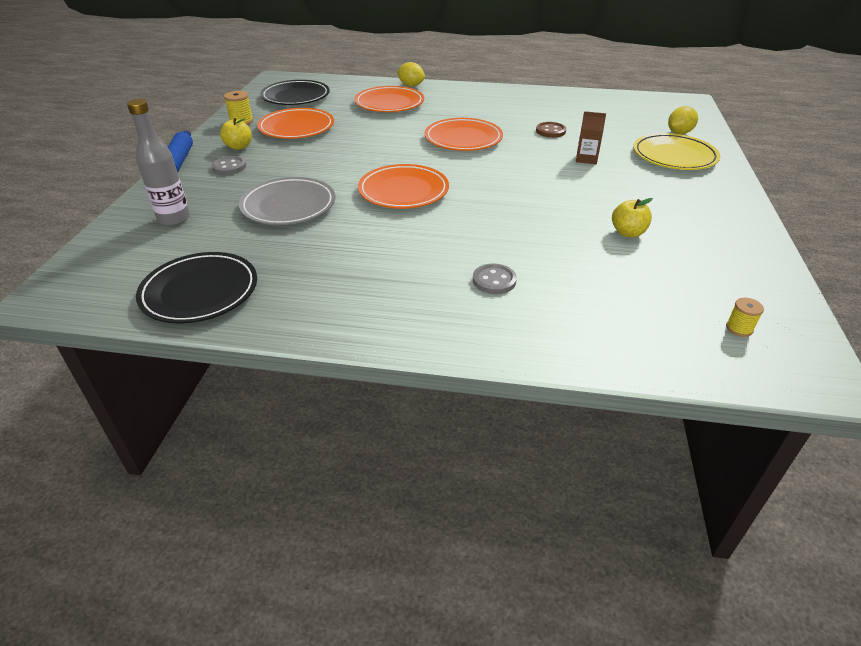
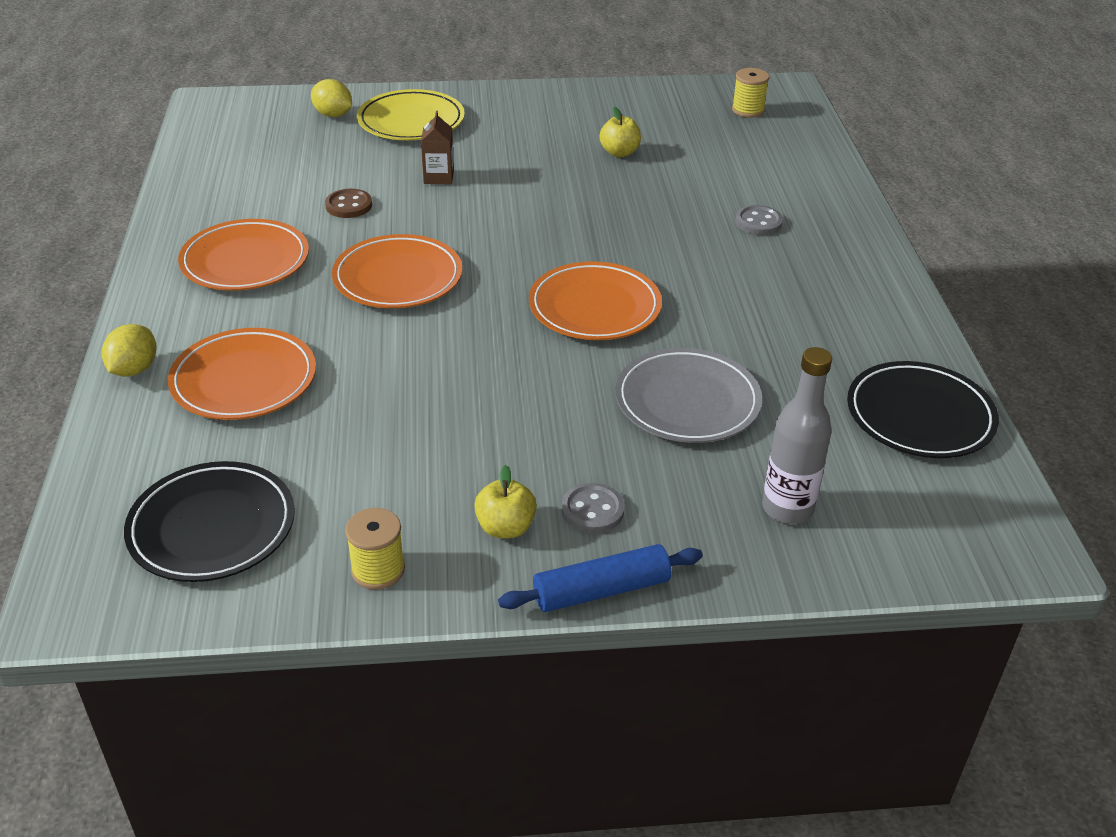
camera: 105 degrees left, 0 degrees up
(296, 128) = (394, 475): orange plate -> orange plate (245, 261)
(739, 328) = (748, 110): yellow spool -> yellow spool, size x1.51

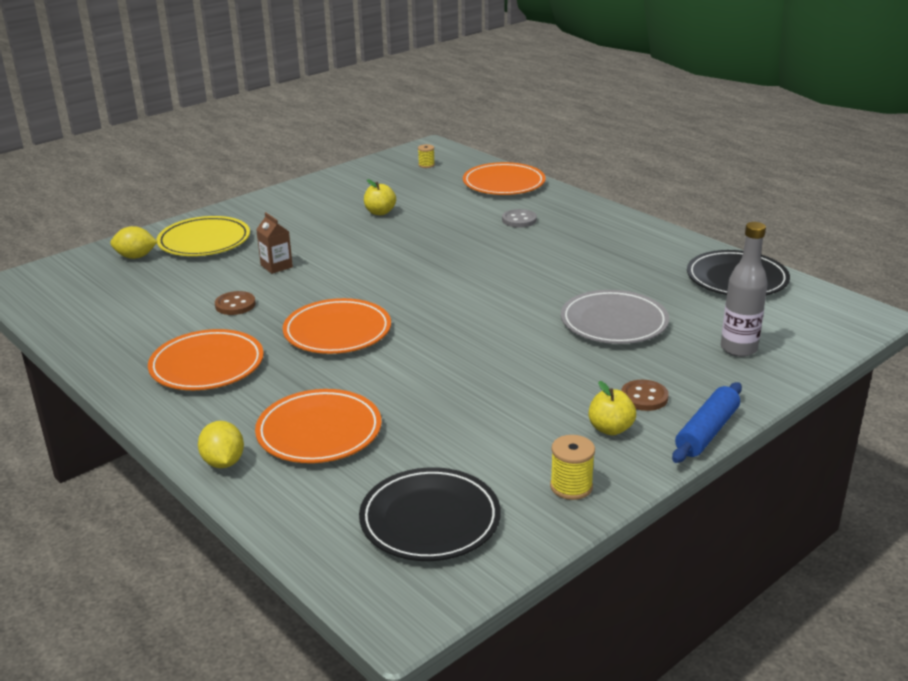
camera: 35 degrees left, 10 degrees down
(592, 510) = (644, 397): grey button -> brown button
(595, 307) = (490, 298): orange plate -> orange plate (504, 183)
(748, 110) = (426, 165): yellow spool -> yellow spool, size x0.66

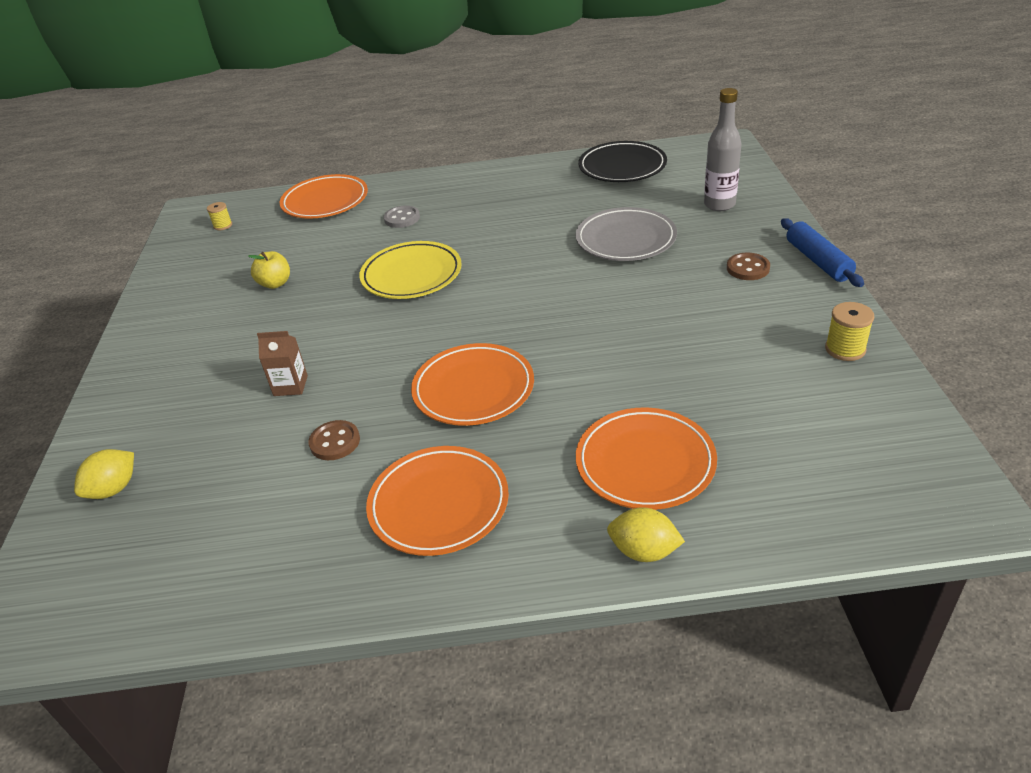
camera: 50 degrees left, 10 degrees up
(204, 241) = (159, 421): yellow plate -> yellow plate (411, 275)
(430, 520) = (841, 442): black plate -> none
(610, 429) = (779, 300): yellow apple -> none

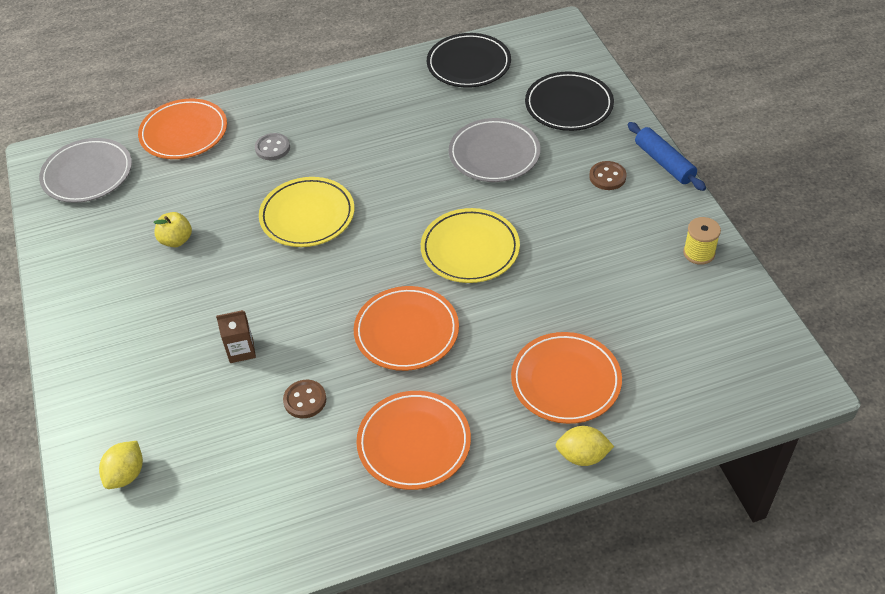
camera: 15 degrees left, 10 degrees up
(223, 225) = (87, 174): yellow spool -> grey plate
(572, 319) = (470, 249): none -> yellow plate
(719, 205) = (569, 105): grey bottle -> black plate

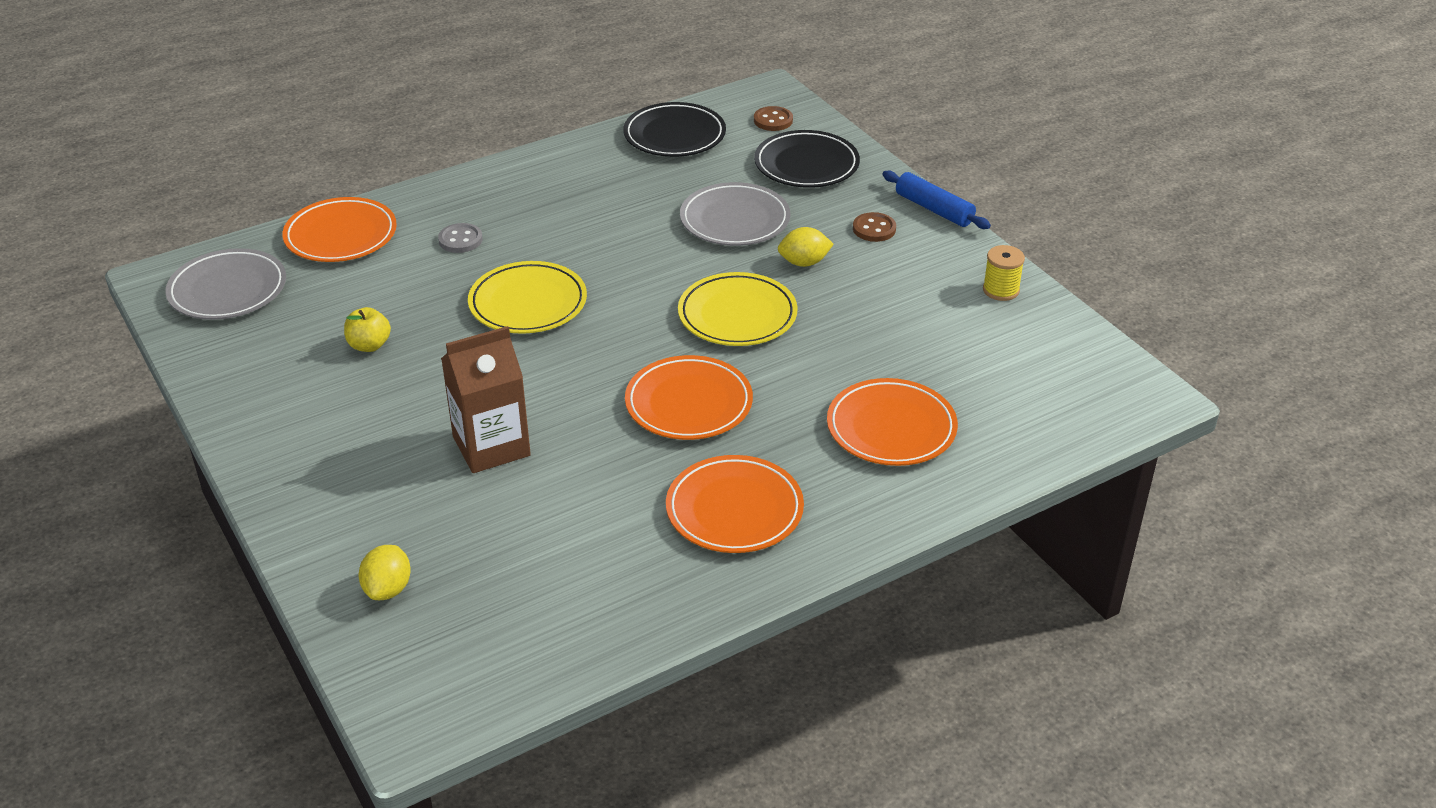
camera: 15 degrees left, 10 degrees down
(241, 350) = (491, 446): brown carton -> brown carton, size x1.88
(305, 400) = (588, 485): brown button -> brown button (773, 120)
(582, 456) = (934, 496): yellow lemon -> yellow lemon (804, 263)

